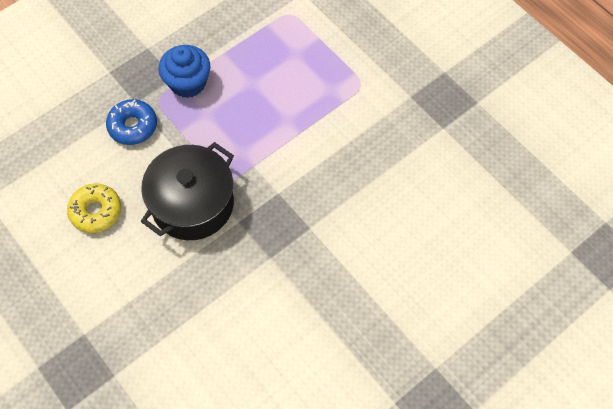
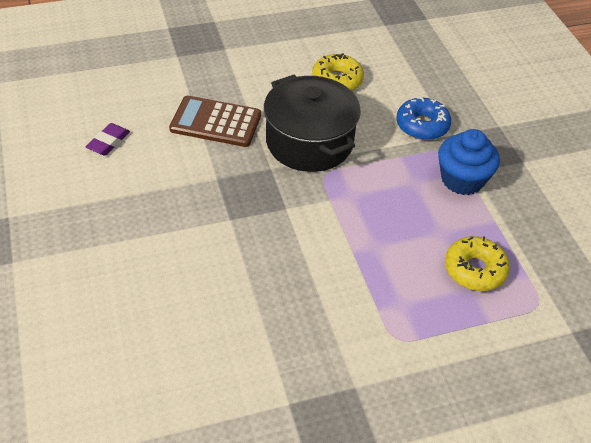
camera: 110 degrees right, 15 degrees down
(200, 290) = (216, 122): none -> brown calculator
(269, 371) = (108, 142): none -> purple eraser
(278, 55) = (474, 270): none -> yellow donut

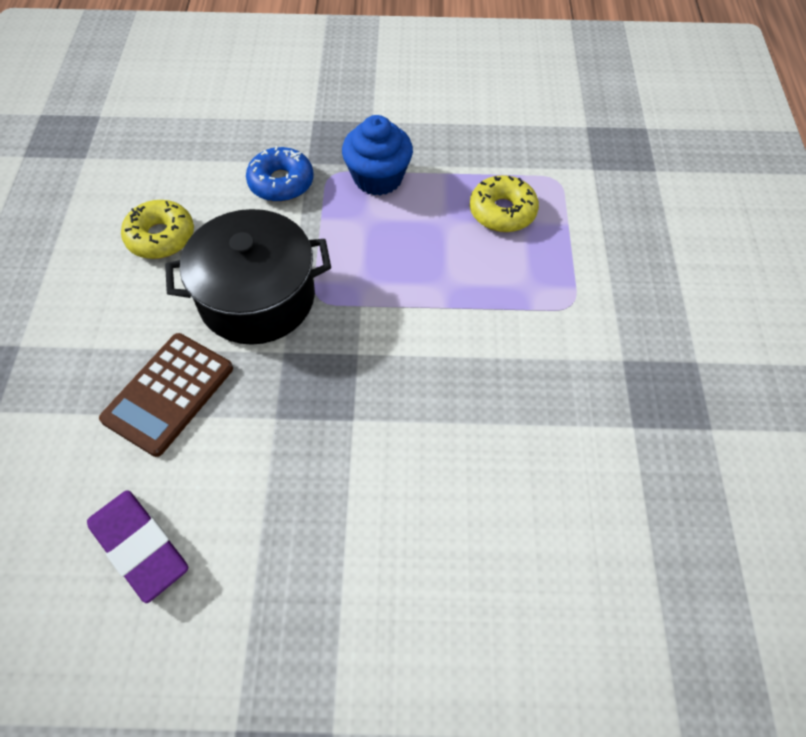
camera: 70 degrees left, 10 degrees up
(108, 142) = (140, 547): purple eraser -> purple eraser, size x1.62

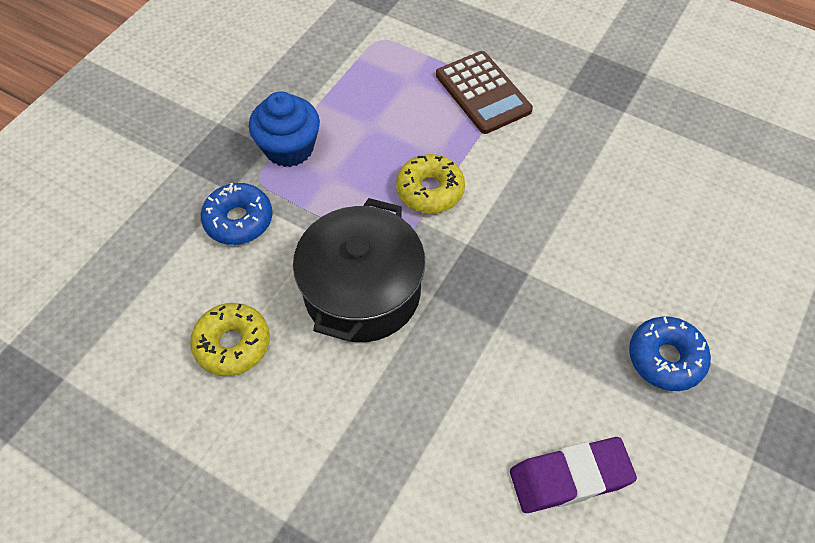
camera: 60 degrees left, 0 degrees up
(168, 394) = (425, 401): brown calculator -> brown calculator (483, 93)
(319, 591) = (665, 358): none -> blue donut
(502, 212) = (388, 86): yellow donut -> yellow donut (430, 190)

